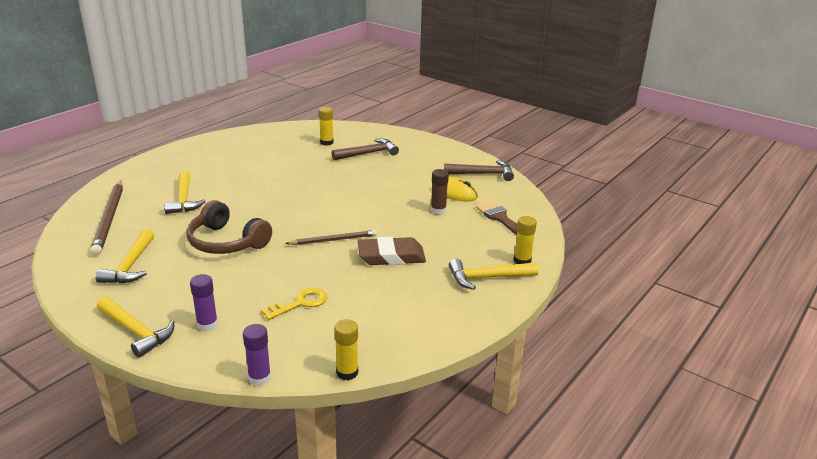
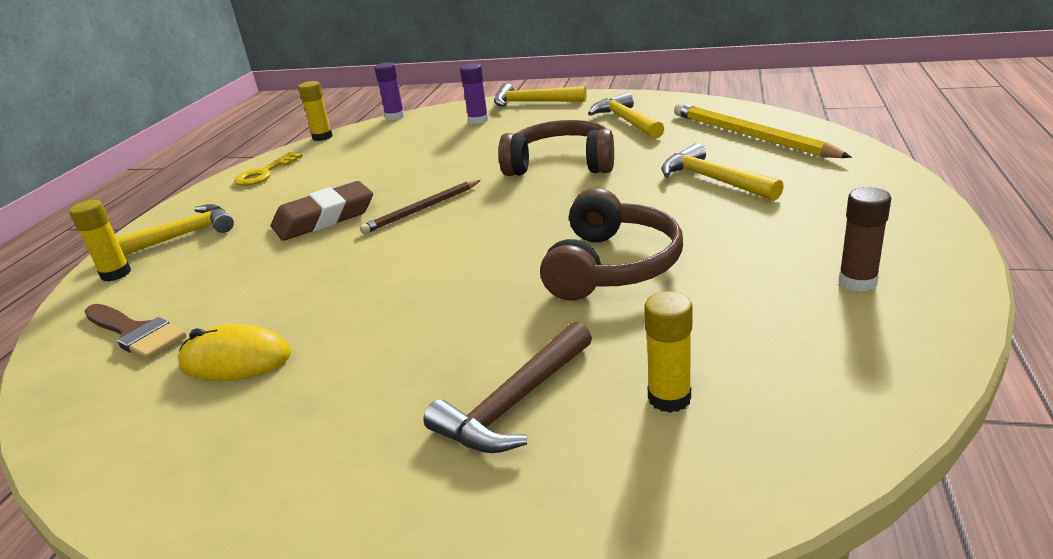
camera: 160 degrees right, 0 degrees up
(110, 218) = (750, 136): brown pencil -> yellow pencil
(289, 178) = (612, 266): none -> brown headphones
(300, 303) = (404, 153): yellow key -> yellow key (264, 173)
(438, 210) = (267, 307): brown glue stick -> brown glue stick (857, 282)
(483, 174) = (156, 452): brown hammer -> none

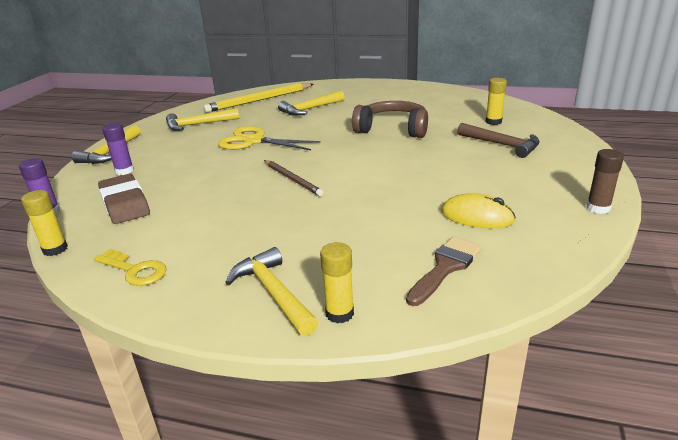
camera: 90 degrees left, 0 degrees up
(236, 360) = (477, 216): yellow mouse -> yellow mouse turned 75 degrees counterclockwise
(324, 218) = (282, 216): brown eraser -> brown eraser (125, 204)
(561, 164) = (254, 141): brown headphones -> yellow scissors
(857, 282) = (418, 95): brown glue stick -> brown glue stick (598, 208)

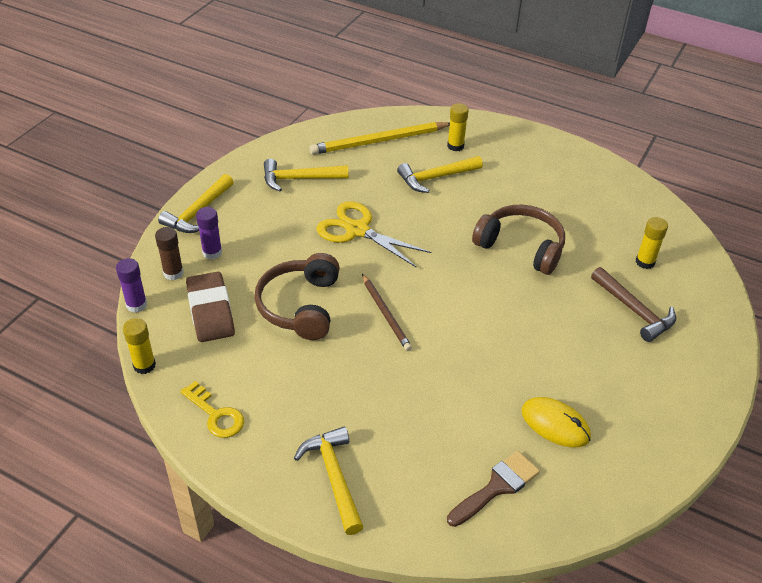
camera: 10 degrees right, 15 degrees up
(212, 187) = (300, 306): none -> brown headphones
(339, 313) = (385, 517): yellow glue stick -> yellow glue stick (455, 146)
(598, 208) = (683, 445): brown glue stick -> brown glue stick (173, 273)

